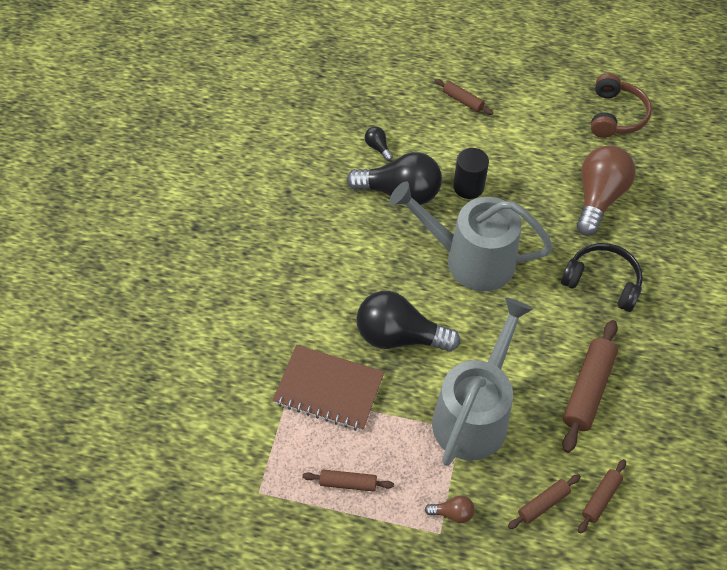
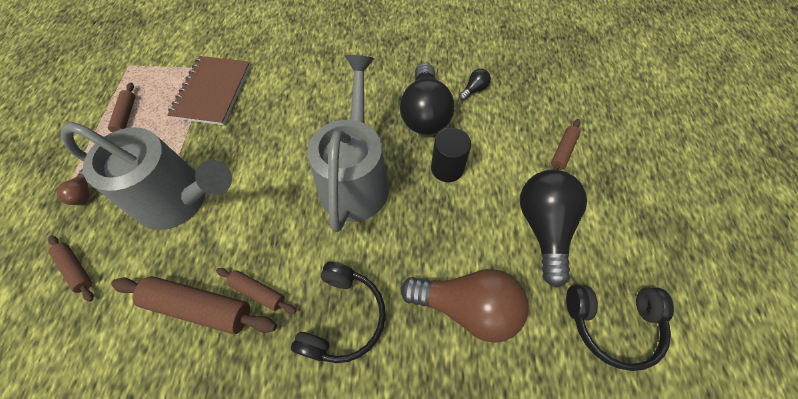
camera: 80 degrees right, 5 degrees up
(399, 336) = (264, 132): black light bulb -> black light bulb (543, 227)
(600, 498) = (70, 327): brown rolling pin -> brown rolling pin (258, 292)
(615, 115) = (612, 324): brown headphones -> black headphones

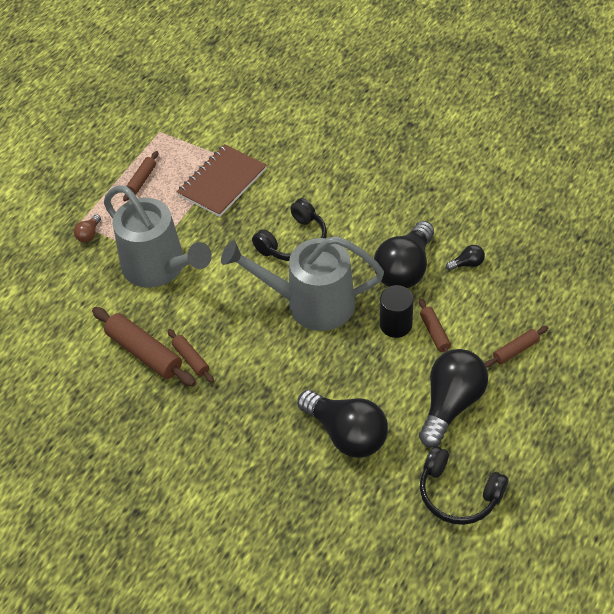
camera: 30 degrees right, 10 degrees down
(76, 269) = (66, 291): brown rolling pin -> brown rolling pin (434, 333)
(343, 317) = (246, 402): black headphones -> black headphones (294, 241)
(355, 178) = (310, 303): grey watering can -> grey watering can turned 120 degrees counterclockwise
(467, 307) = (346, 434): brown light bulb -> black light bulb

